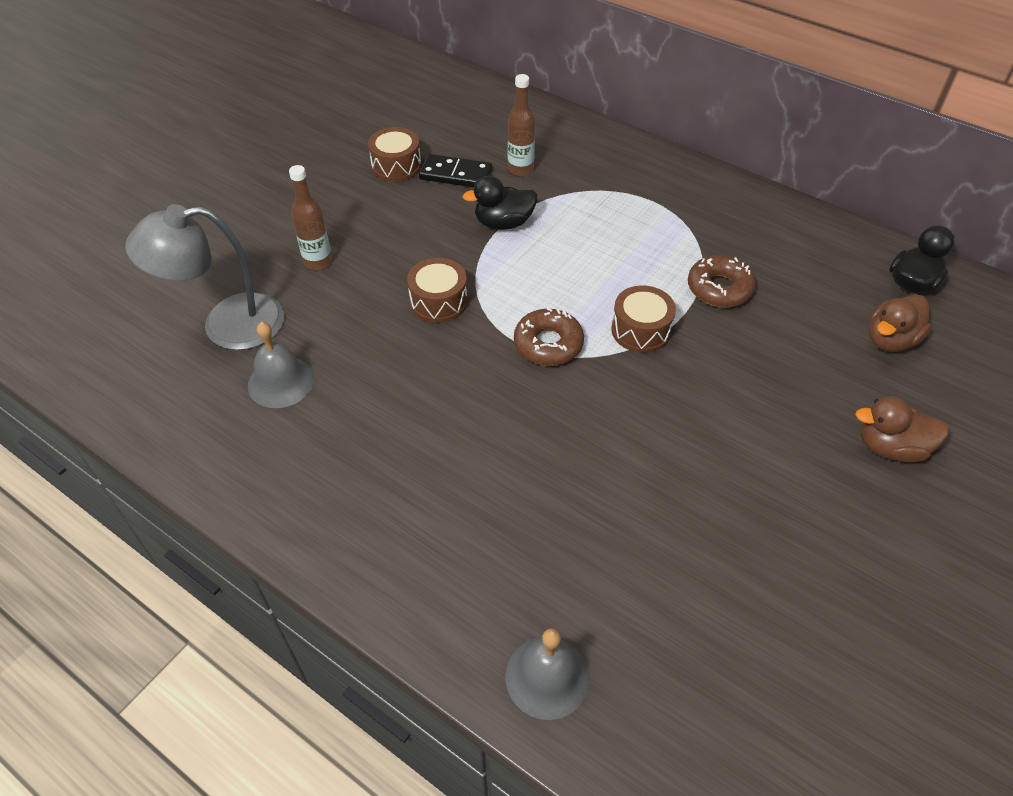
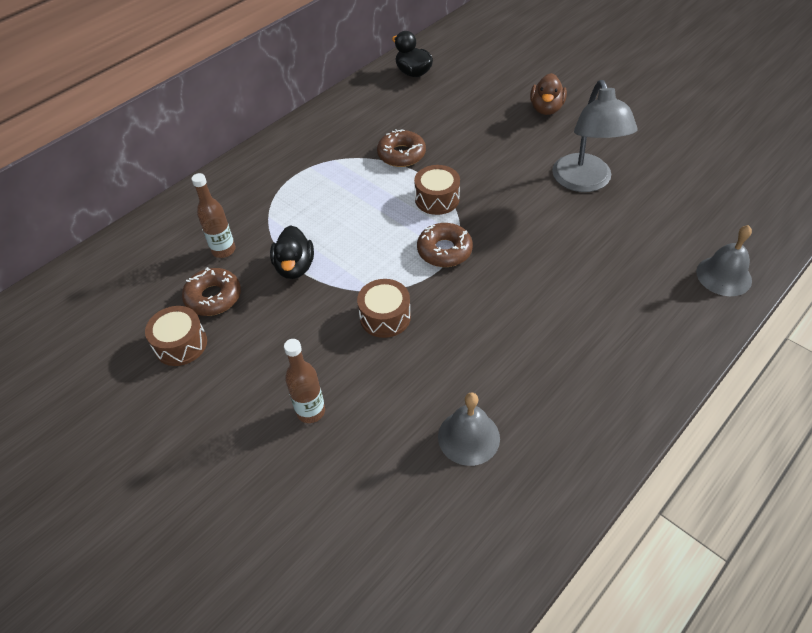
camera: 80 degrees left, 0 degrees up
(227, 325) = (387, 491): grey lamp -> grey lamp (585, 182)
(455, 174) = (213, 297): black domino -> brown donut
(890, 340) = (461, 91): brown duck -> none

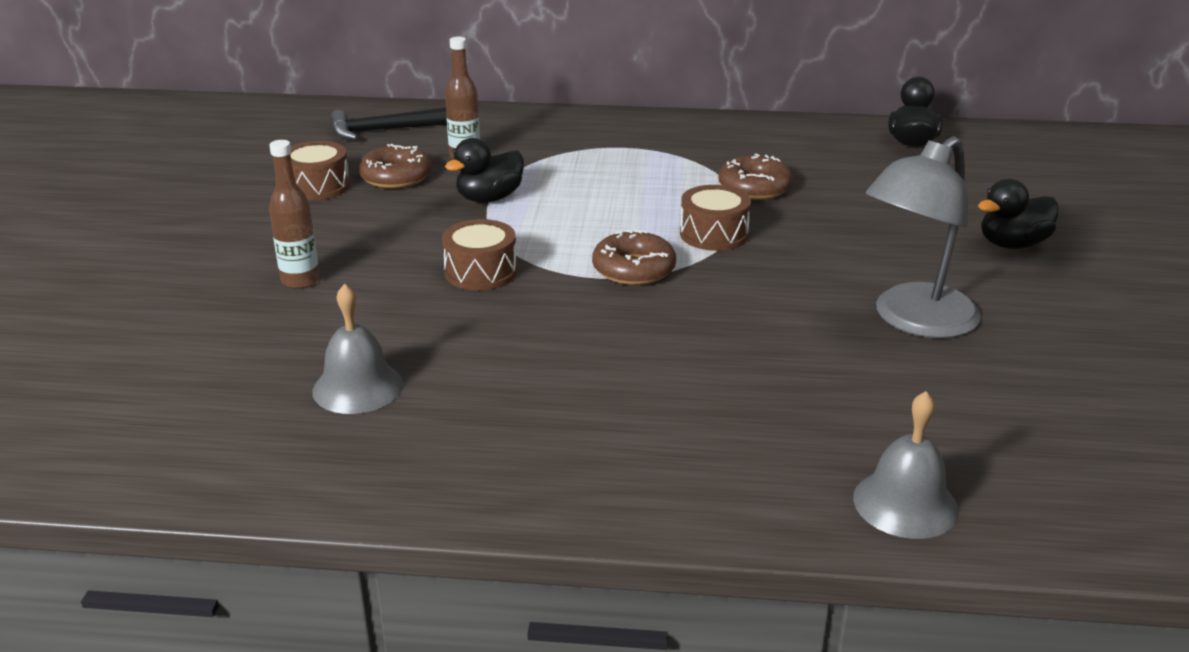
camera: 50 degrees right, 20 degrees down
(132, 271) = (383, 130): none -> black hammer
(546, 109) = (1012, 244): brown duck -> black duck

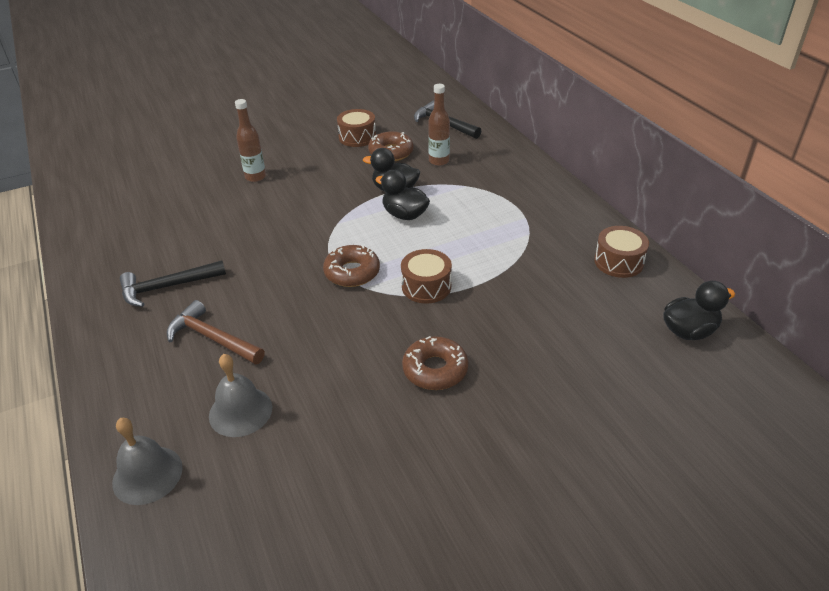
camera: 60 degrees right, 10 degrees up
(358, 387) = (168, 236): grey bell -> grey bell (240, 411)
(480, 272) = (306, 223): brown drum -> brown drum (618, 262)
(501, 413) = (168, 287): none -> black hammer
(668, 398) = (213, 338): none -> brown hammer
(754, 188) = (514, 280): brown donut -> brown donut (435, 369)
(914, 321) = (378, 417): grey lamp -> none
(1012, 244) = (551, 441): black duck -> black duck (404, 215)

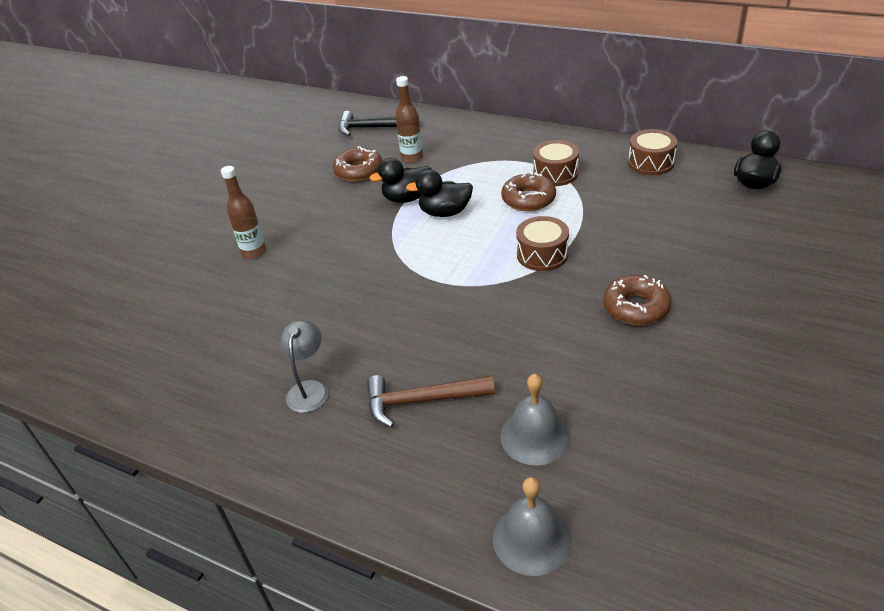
camera: 35 degrees left, 0 degrees up
(168, 287) = (309, 389): black hammer -> grey lamp
(352, 272) = (466, 278): brown donut -> brown donut (528, 199)
(357, 137) = (307, 173): brown drum -> brown drum (555, 173)

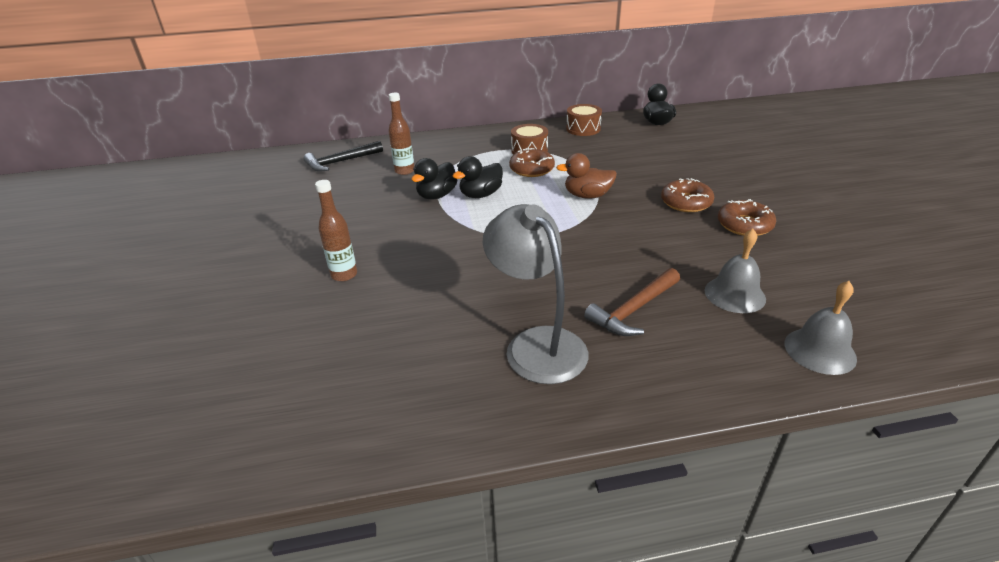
camera: 40 degrees left, 5 degrees down
(309, 389) = (537, 344): grey lamp -> grey lamp, size x1.87
(358, 171) = (367, 191): brown donut -> brown donut (744, 225)
(542, 254) = (587, 195): brown drum -> brown duck

